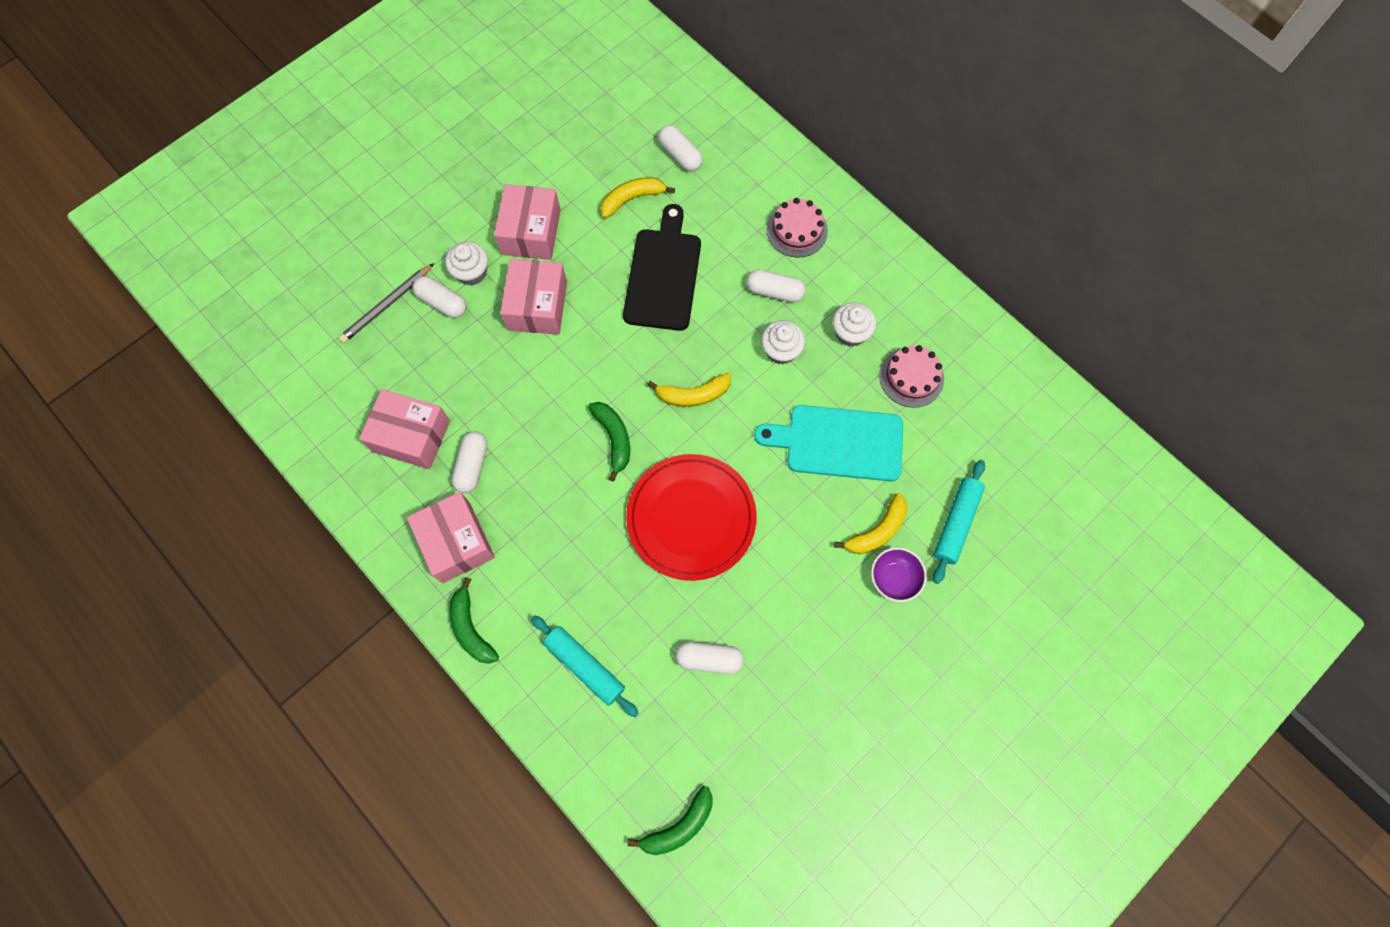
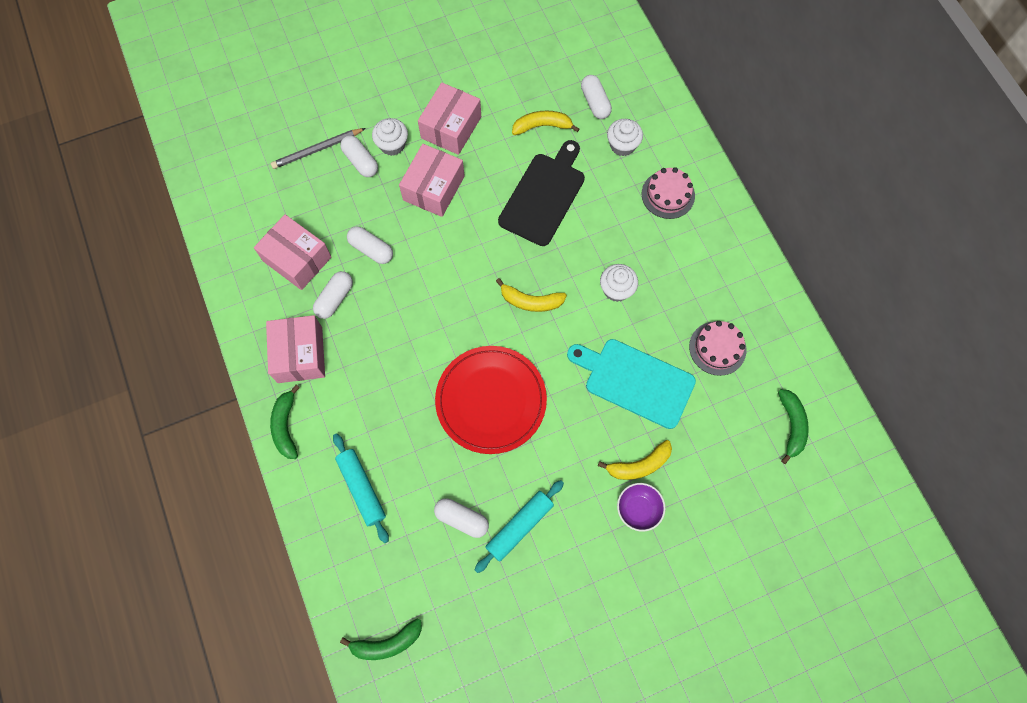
camera: 20 degrees right, 0 degrees up
(614, 439) = (453, 315): green banana -> green banana (791, 426)
(774, 291) = (630, 239): white capsule -> white capsule (371, 249)
(850, 333) = (680, 294): white cupcake -> white cupcake (622, 145)
(956, 523) = (708, 482): turquoise rolling pin -> turquoise rolling pin (519, 526)

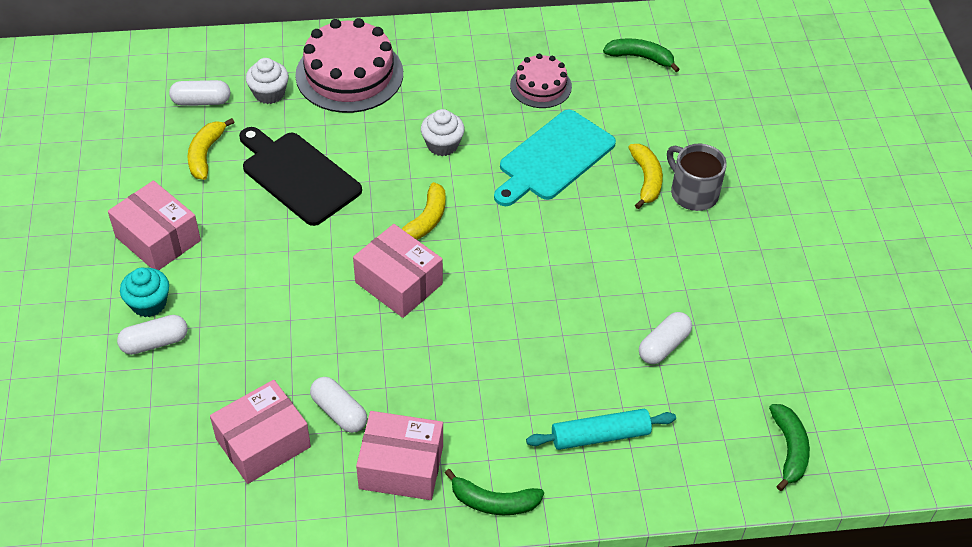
camera: 75 degrees left, 20 degrees down
(317, 150) = (110, 387): grey pencil -> none
(371, 249) = (287, 358): white capsule -> none
(392, 145) = (149, 303): white cupcake -> turquoise cupcake
(434, 188) = (234, 275): pink box -> pink box (398, 283)
(491, 400) = (532, 286): red plate -> none
(519, 526) = (685, 296): turquoise rolling pin -> none
(638, 509) = (693, 193): purple bowl -> grey mug
(668, 194) = (349, 74): pink cake -> pink cake, size x1.75

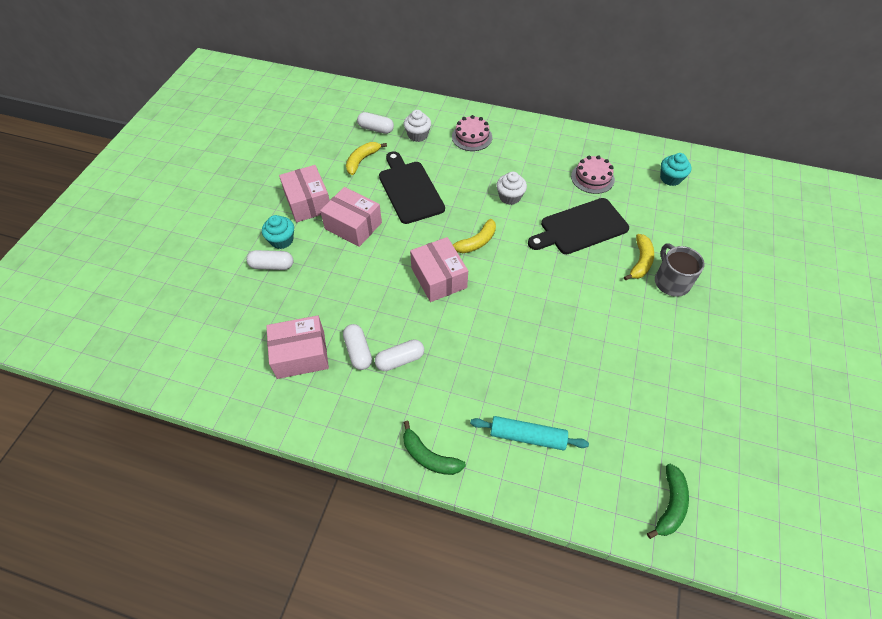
camera: 25 degrees right, 5 degrees up
(349, 74) = (472, 137): pink cake -> pink cake, size x0.57
(401, 467) = (379, 405): pink box -> pink box (353, 225)
(553, 158) = (580, 227): turquoise cutting board -> black cutting board
(640, 57) = (670, 178): green banana -> turquoise cupcake
(663, 345) = (603, 385): white capsule -> white capsule (400, 360)

